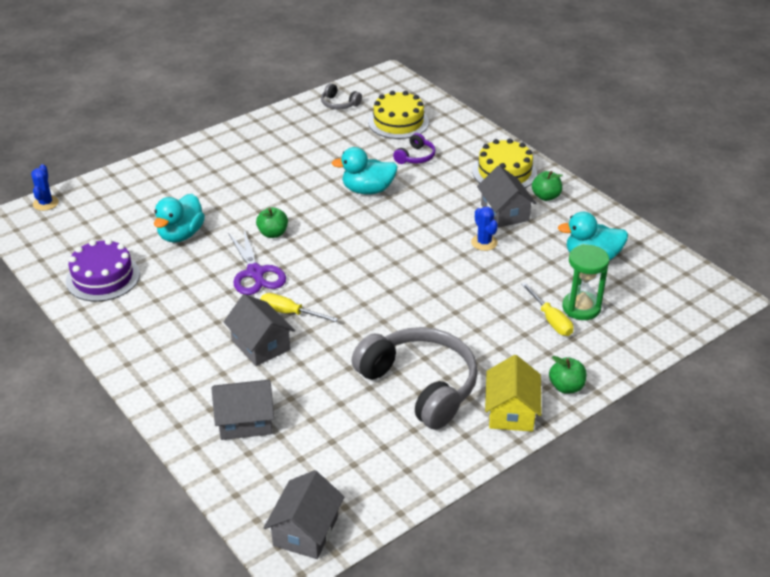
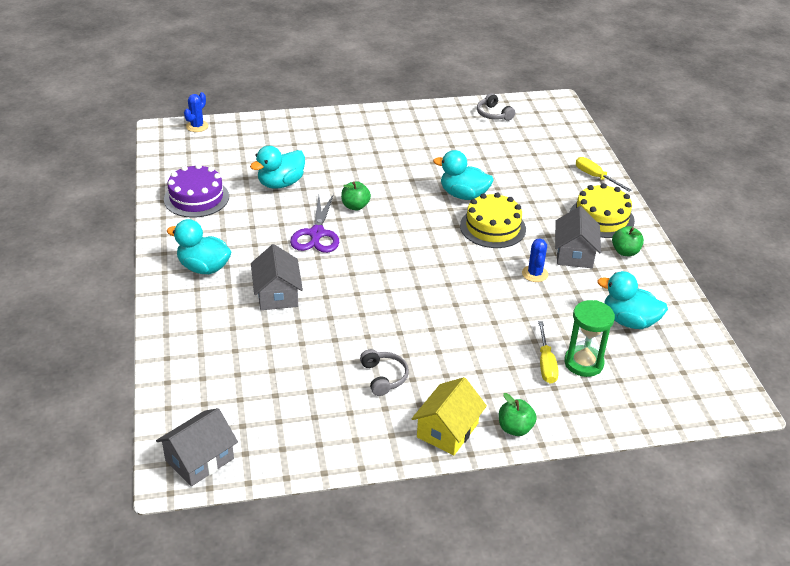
camera: 25 degrees right, 0 degrees up
(166, 345) = (204, 268): none -> turquoise duck
(245, 421) = (219, 351): grey house -> none
(289, 313) = (320, 276): yellow screwdriver -> yellow screwdriver (595, 177)
(398, 122) = (535, 145): yellow cake -> yellow cake (492, 227)
(415, 157) = (528, 179): purple headphones -> none
(420, 385) = (383, 377): grey headphones -> grey headphones, size x0.45

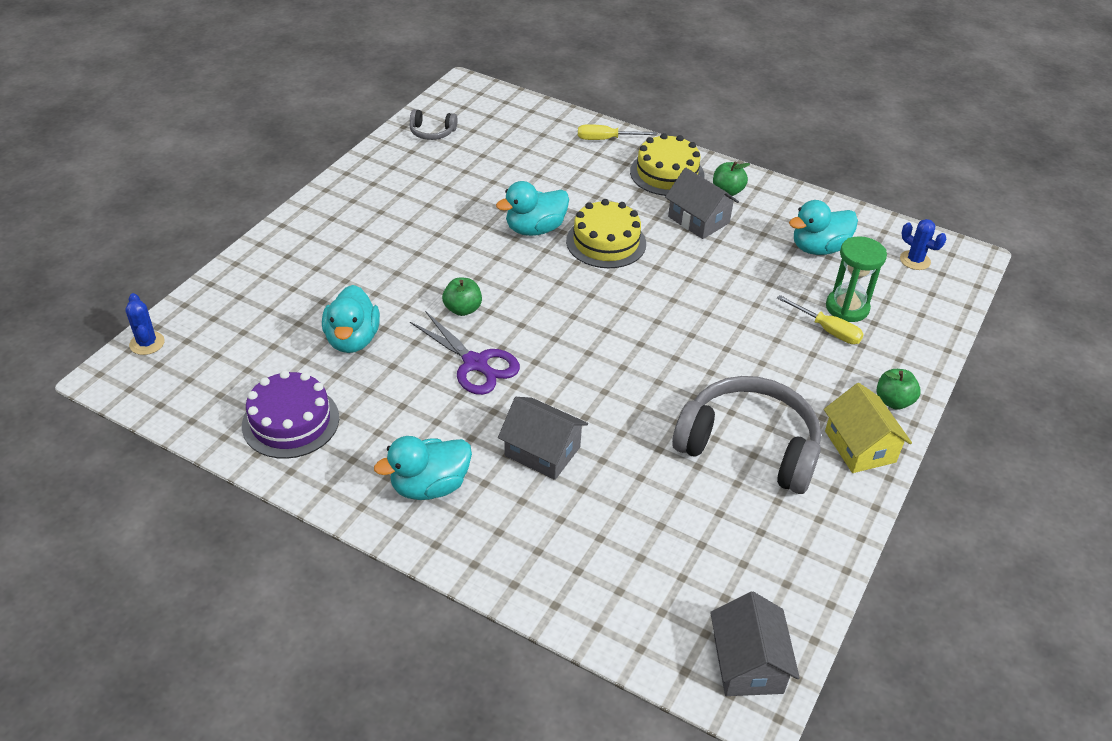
camera: 50 degrees left, 5 degrees up
(383, 377) = (749, 446): grey headphones -> grey headphones, size x2.23
(535, 274) = (701, 260): blue cactus -> blue cactus (915, 260)

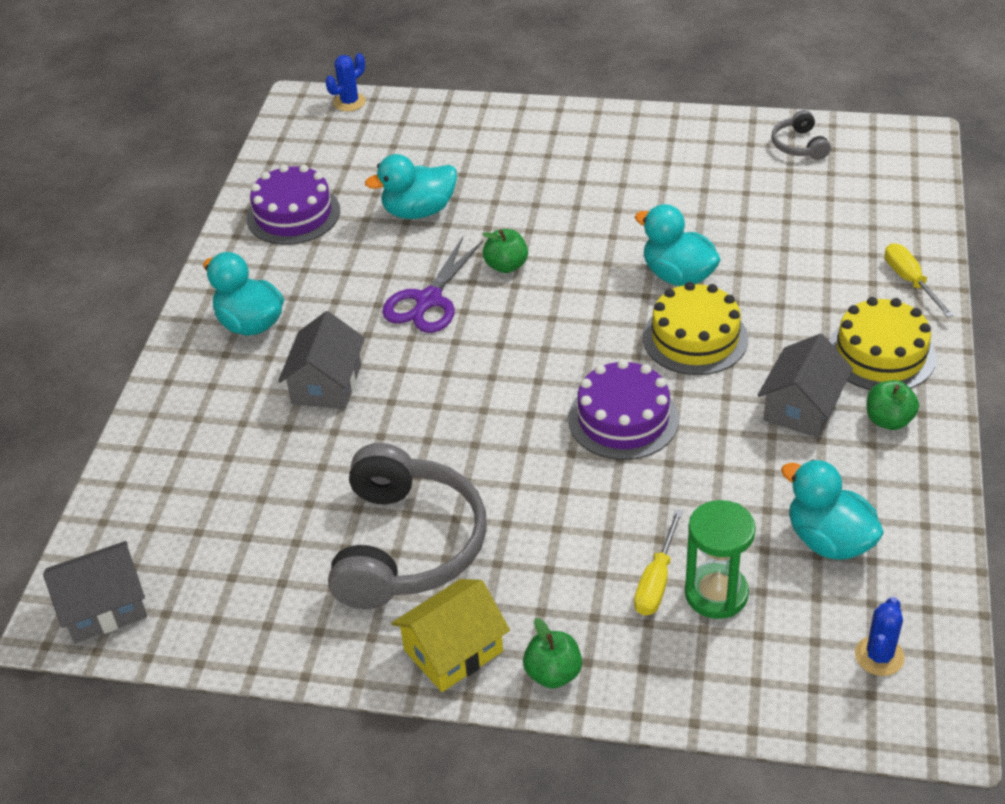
camera: 75 degrees right, 0 degrees up
(669, 299) = (623, 419): none -> purple cake

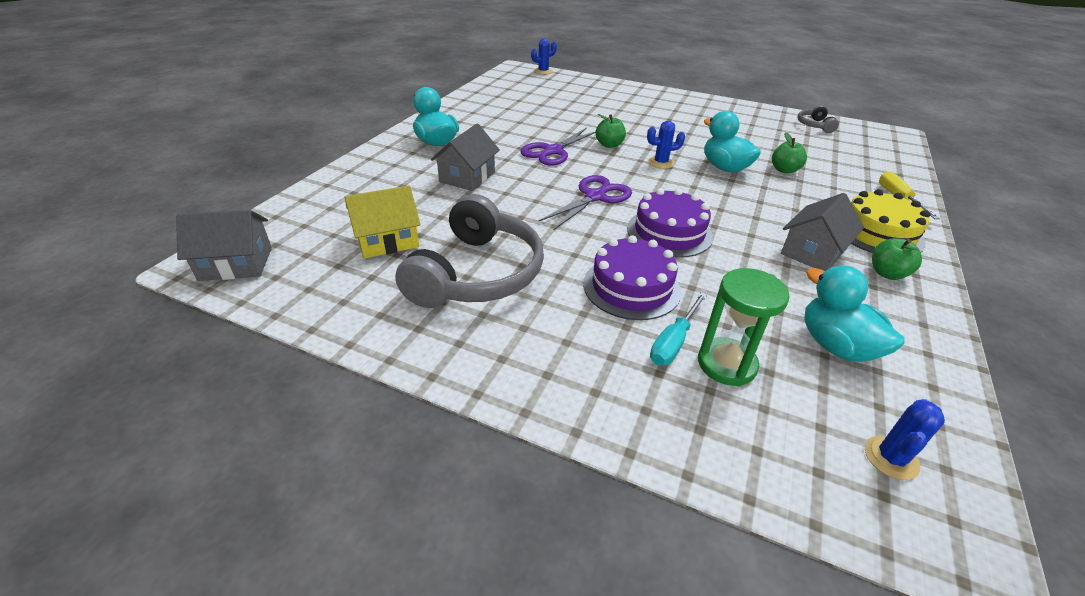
camera: 10 degrees right, 5 degrees down
(293, 214) = (489, 105): purple cake -> purple cake (631, 287)
(419, 211) = (563, 115): turquoise duck -> none
(453, 651) = (480, 354): yellow house -> yellow house (387, 240)
(514, 378) = (595, 196): none -> purple scissors
(553, 673) = (561, 394): green apple -> green apple (784, 170)
(588, 287) = (661, 163): none -> blue cactus
(656, 581) = (673, 342): yellow screwdriver -> turquoise screwdriver
(695, 338) = (732, 199): yellow cake -> none

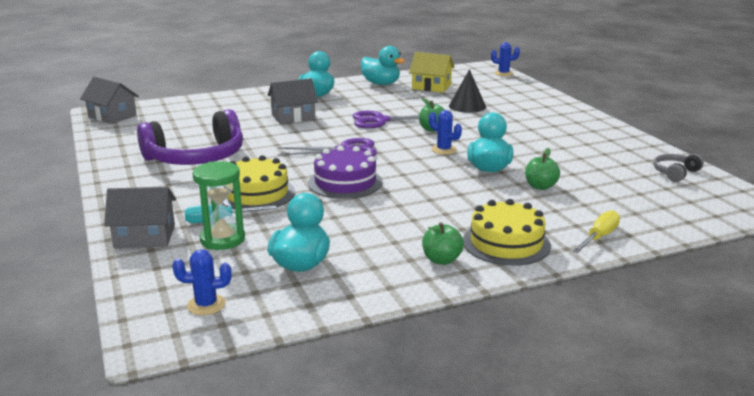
camera: 45 degrees right, 15 degrees down
(387, 240) = (188, 130): yellow house -> yellow house (431, 87)
(469, 110) = (381, 84): none -> turquoise duck
(477, 273) = (196, 157): grey headphones -> purple headphones
(585, 112) = (467, 106): none -> black cone
(631, 287) = (256, 193): purple cake -> yellow cake
(812, 252) = (418, 229): grey house -> grey house (145, 236)

